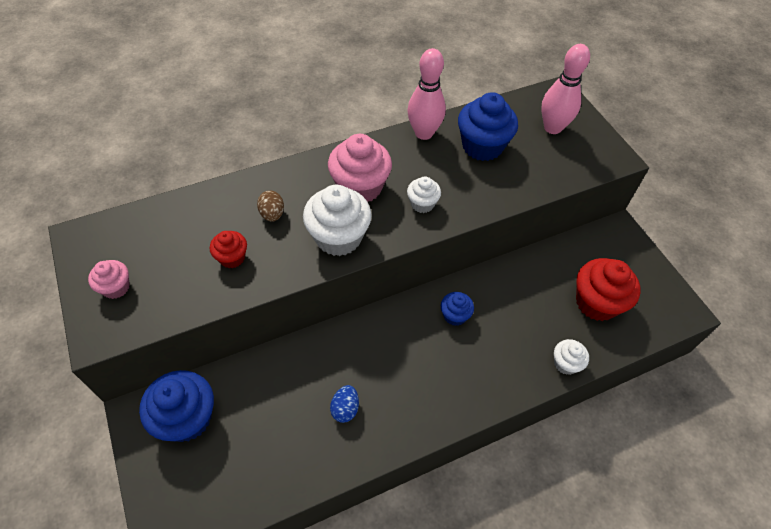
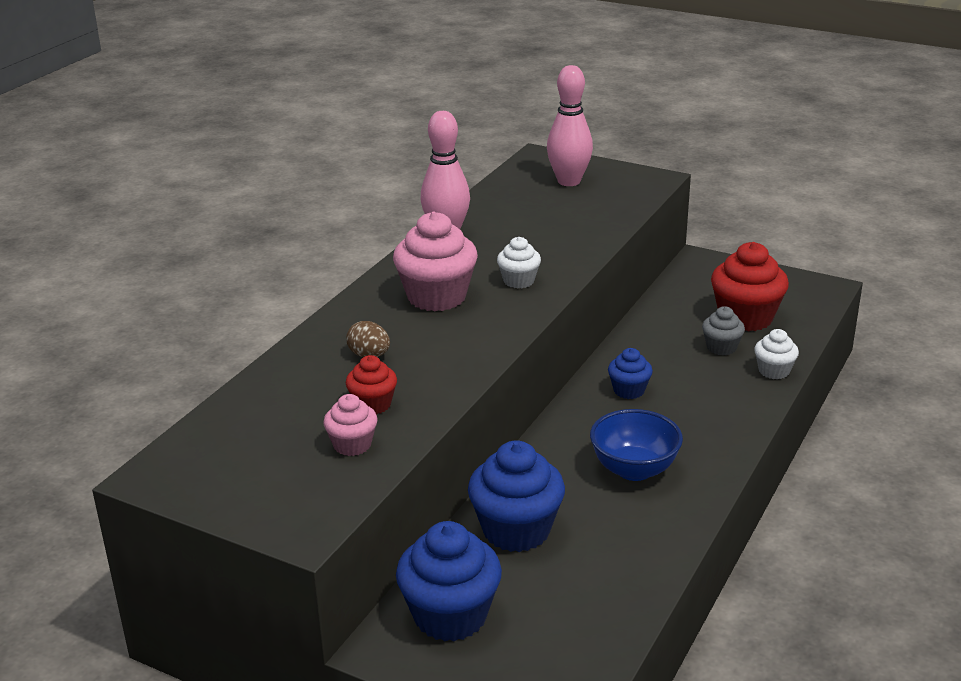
camera: 35 degrees left, 25 degrees down
(116, 287) = (267, 488): pink cupcake -> pink cupcake (352, 445)
(338, 237) = (468, 339): white cupcake -> none
(345, 409) = (613, 512): blue egg -> none
(391, 384) = (634, 469): none -> blue bowl
(482, 146) = (519, 219): blue cupcake -> blue cupcake (516, 530)
(552, 318) = (721, 347): none -> grey cupcake

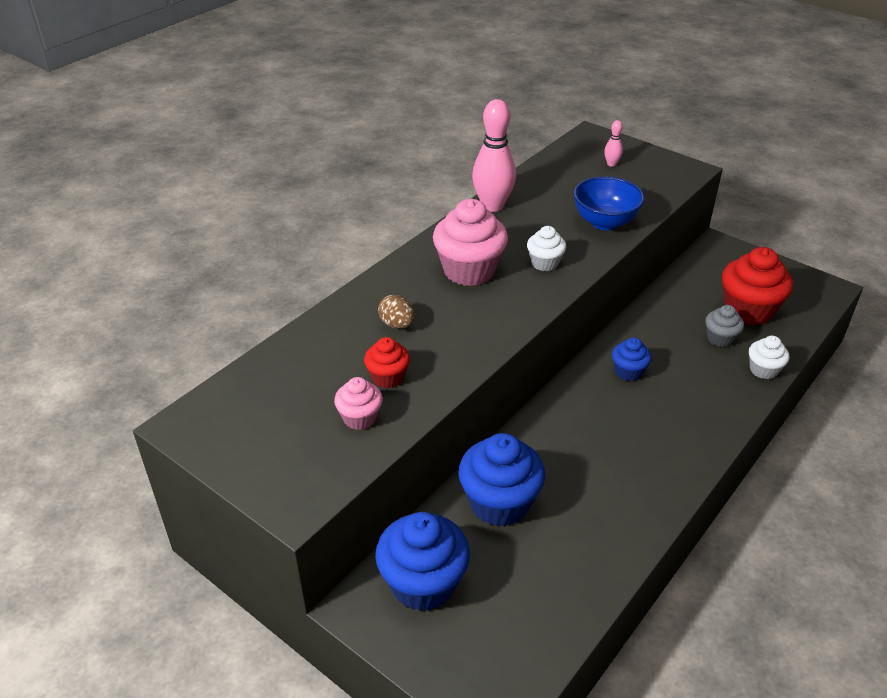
camera: 10 degrees right, 10 degrees up
(569, 181) = (611, 164): pink bowling pin -> pink bowling pin, size x0.45
(634, 469) = (616, 456): blue bowl -> blue bowl (605, 222)

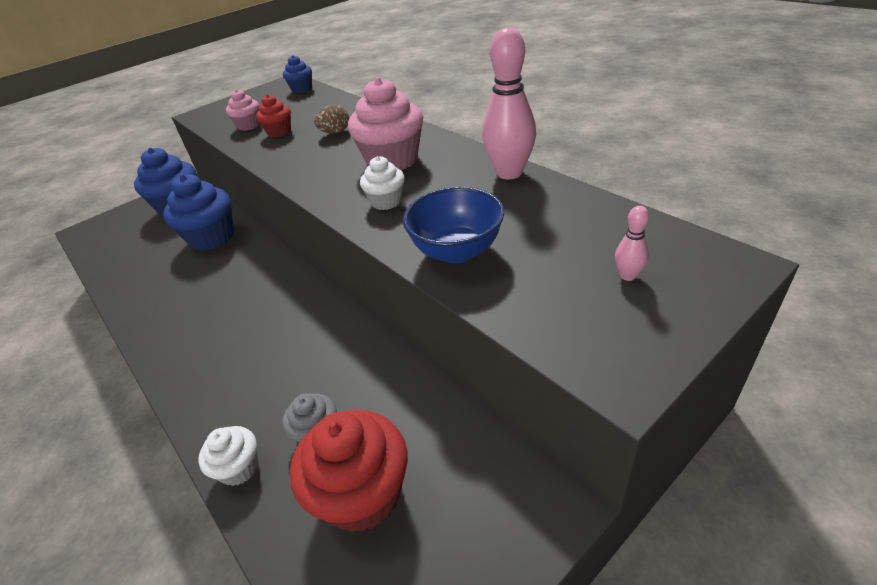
camera: 105 degrees right, 0 degrees up
(628, 372) = (303, 329): blue cupcake -> blue cupcake (301, 89)

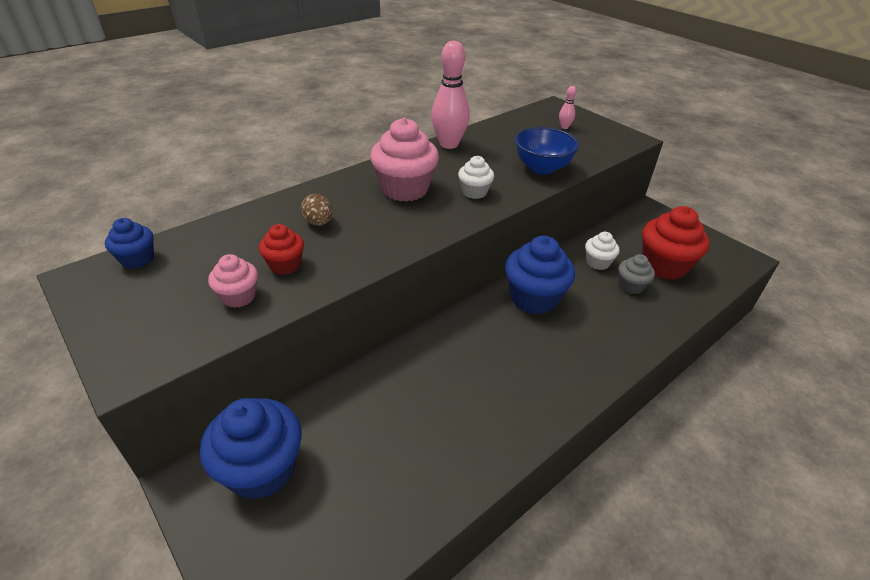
camera: 95 degrees left, 0 degrees up
(212, 237) = (369, 402): blue cupcake -> blue cupcake (534, 298)
(239, 468) = (666, 320): white cupcake -> white cupcake (597, 262)

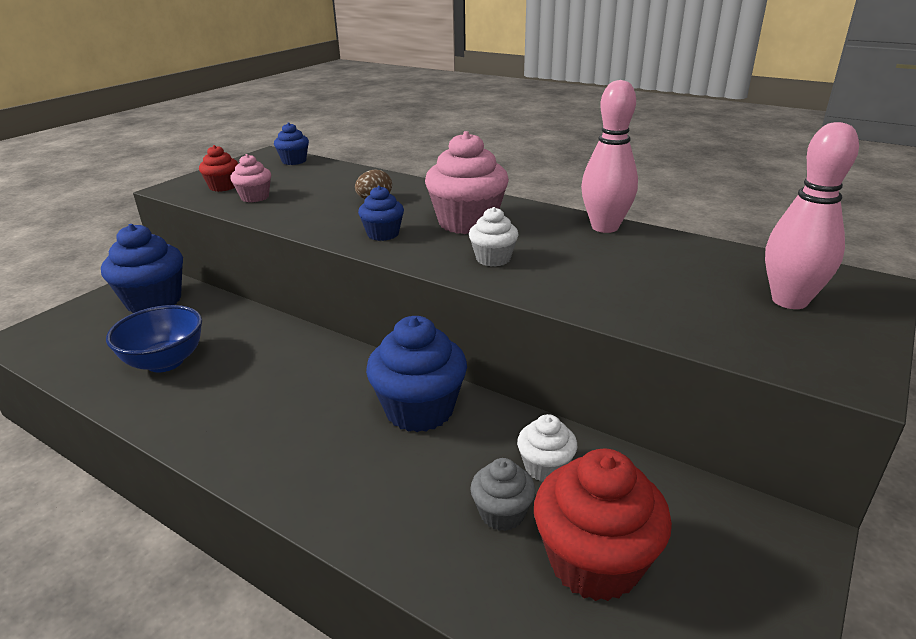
camera: 75 degrees right, 10 degrees down
(285, 265) = (302, 202): red cupcake -> red cupcake (223, 187)
(401, 229) = (383, 234): none -> blue cupcake
(542, 168) = (608, 295): blue bowl -> blue bowl (165, 362)
(564, 127) = (789, 301): pink bowling pin -> pink bowling pin, size x2.23

